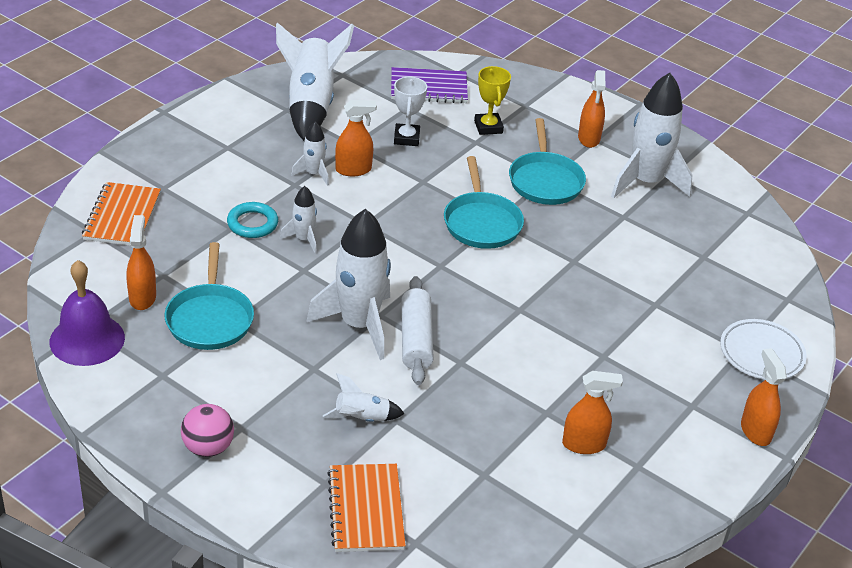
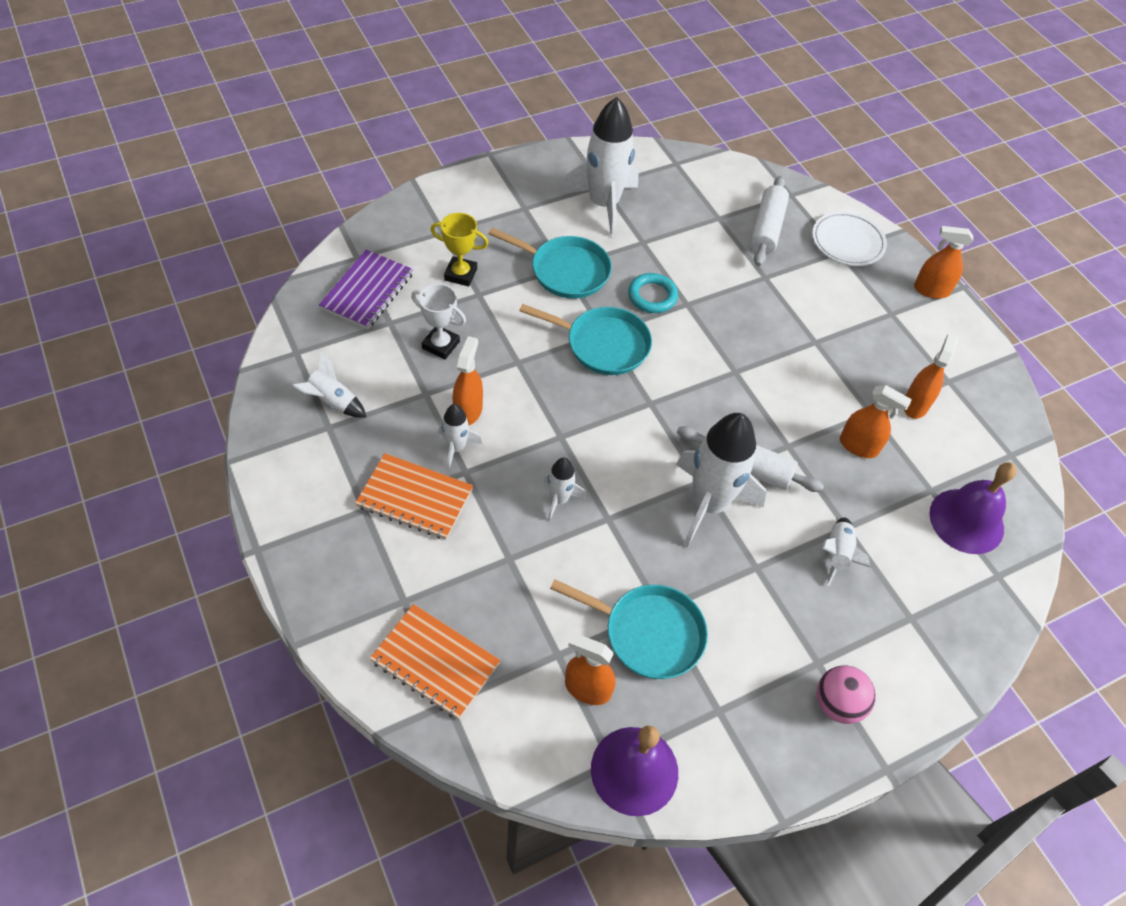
camera: 65 degrees left, 15 degrees up
(252, 223) = (512, 536): turquoise ring -> turquoise ring (652, 296)
(311, 104) = (333, 402): white rocket -> white rocket, size x0.48
(366, 510) = (951, 598): orange notebook -> orange notebook (415, 498)
(465, 507) = (966, 521): none -> purple bell
(589, 138) = (520, 211): orange spray bottle -> orange spray bottle (858, 446)
(721, 292) = (766, 229): none -> white rolling pin

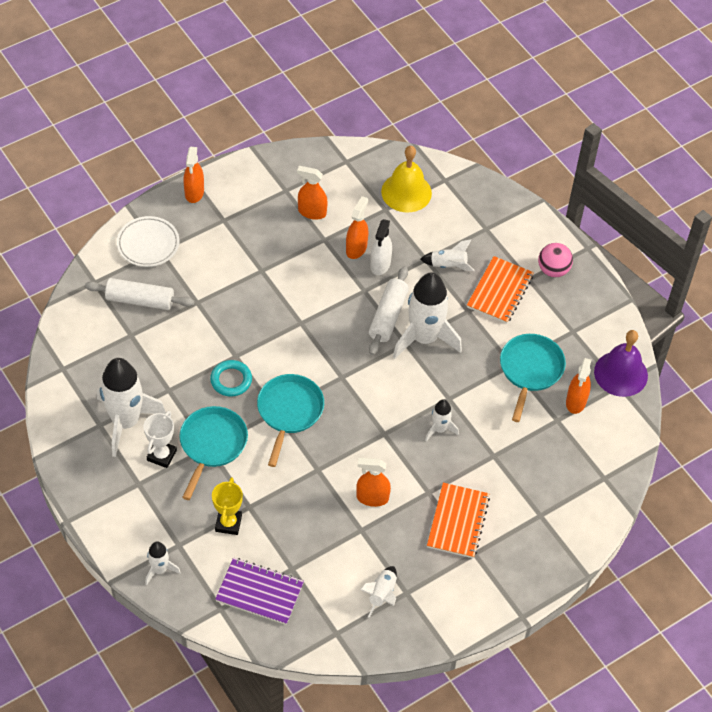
camera: 95 degrees left, 0 degrees up
(435, 662) = (579, 489): orange notebook -> orange notebook (499, 291)
(441, 345) = (310, 526): white trophy -> white trophy (161, 455)
(456, 448) = (408, 501): white rocket -> white rocket (160, 570)
(833, 470) = (380, 264): none -> white spray bottle
(966, 521) = (406, 192): purple bell -> yellow bell

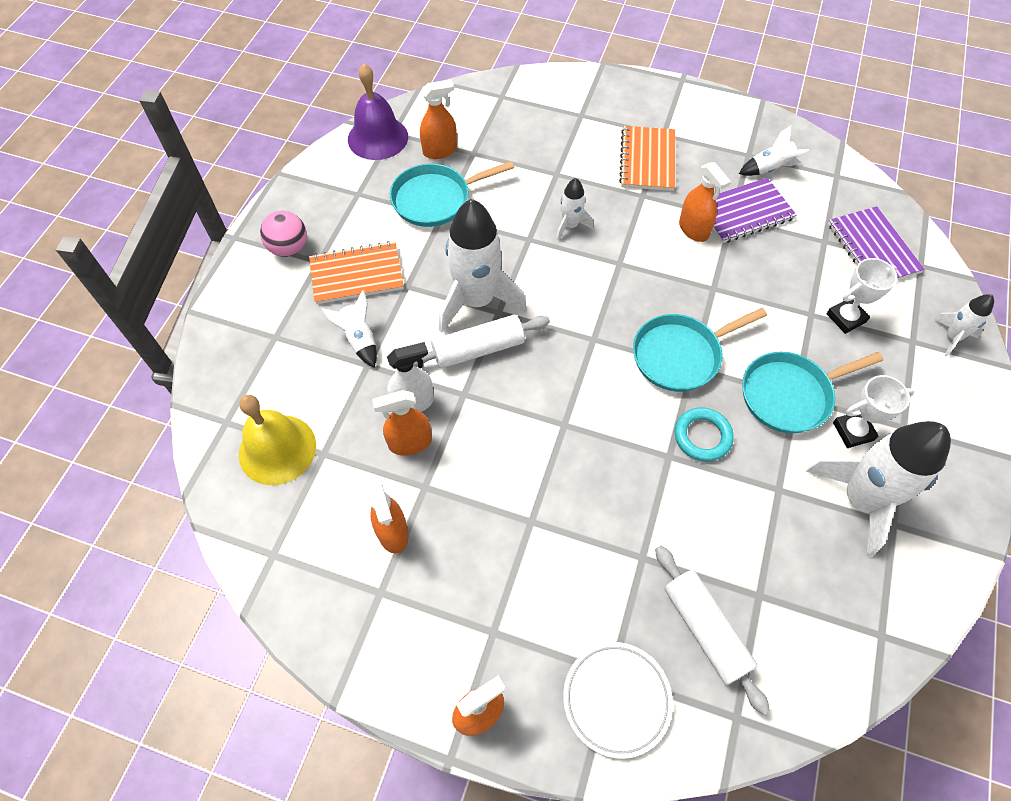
camera: 125 degrees left, 5 degrees up
(228, 523) = (846, 318): yellow trophy -> white trophy
(359, 541) = (744, 212): none -> purple notebook
(457, 521) = (647, 160): orange notebook -> orange notebook turned 60 degrees counterclockwise

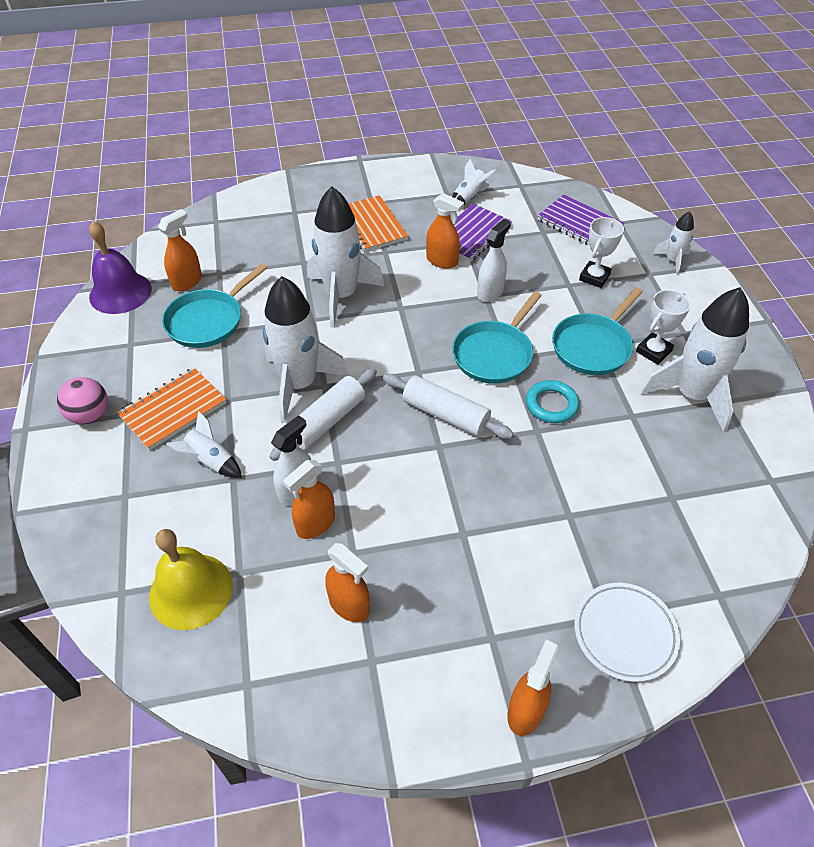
camera: 30 degrees left, 10 degrees down
(570, 226) = (341, 296): white rocket -> white rocket, size x2.07
(705, 629) = (652, 543): white rolling pin -> white rolling pin (445, 414)
(721, 286) = (490, 292): none -> white spray bottle

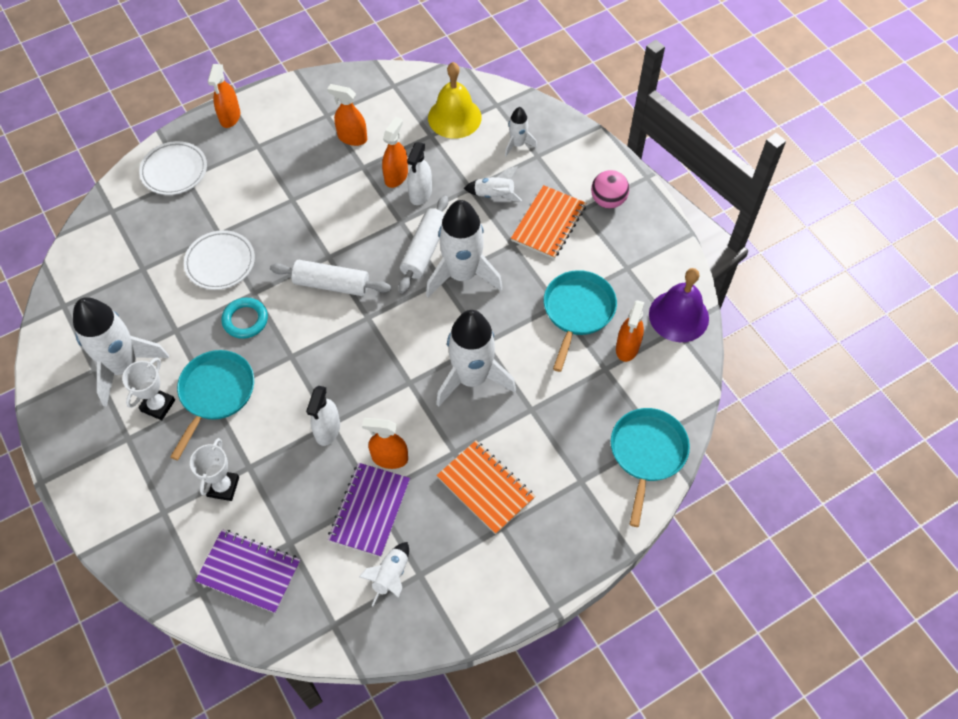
camera: 160 degrees right, 10 degrees up
(494, 354) = (305, 356): turquoise pan -> turquoise pan (647, 453)
(572, 476) = (220, 262): none -> white plate
(672, 260) = (138, 542): white rocket -> white rocket (517, 144)

